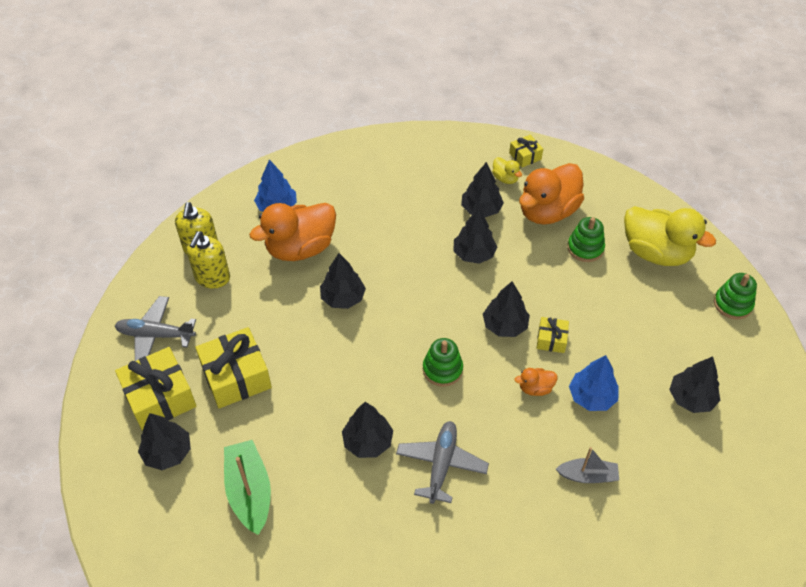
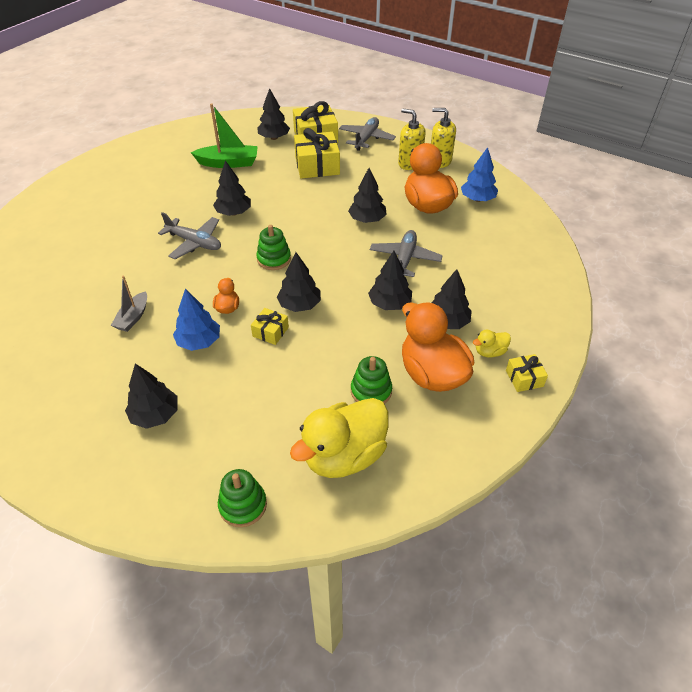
camera: 105 degrees right, 5 degrees down
(402, 253) = (405, 259): none -> grey plane

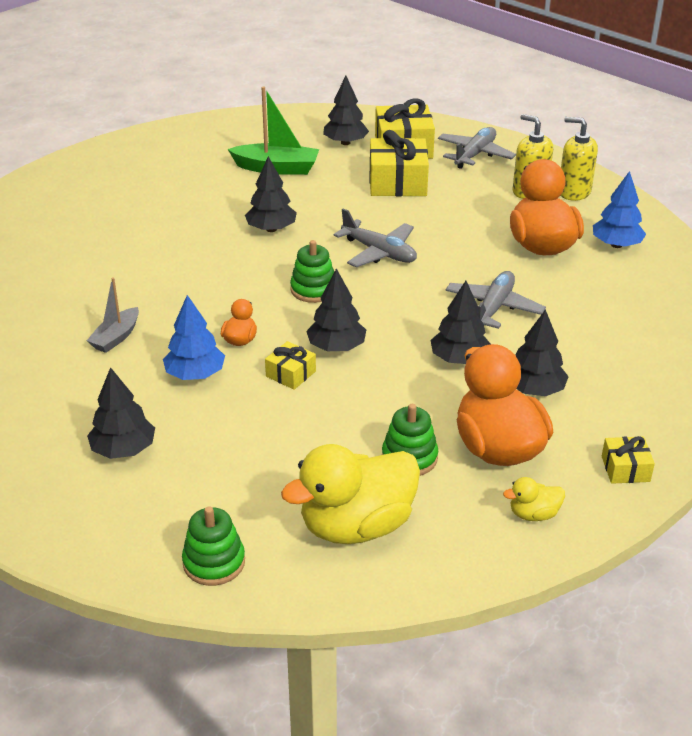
camera: 10 degrees right, 10 degrees down
(194, 243) = (212, 259): grey plane -> grey plane (379, 252)
(367, 220) = (452, 255): black tree -> none
(489, 352) = (585, 432): yellow duck -> yellow duck (533, 514)

